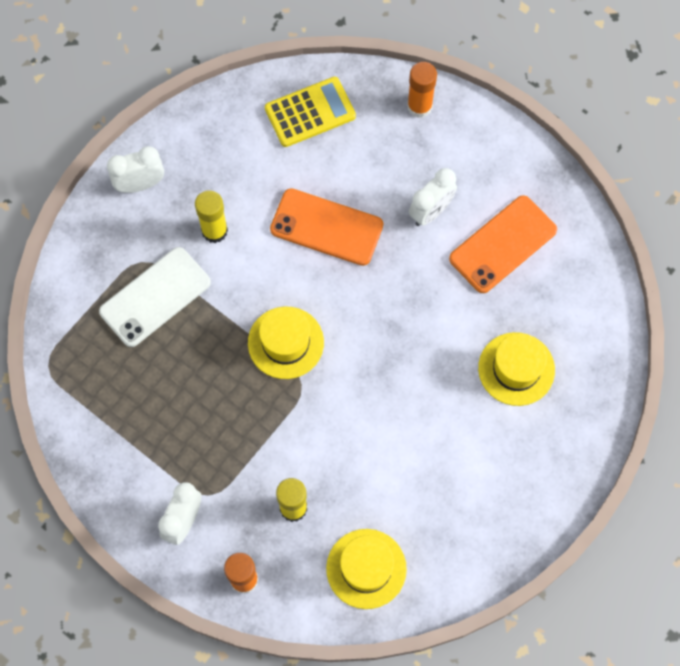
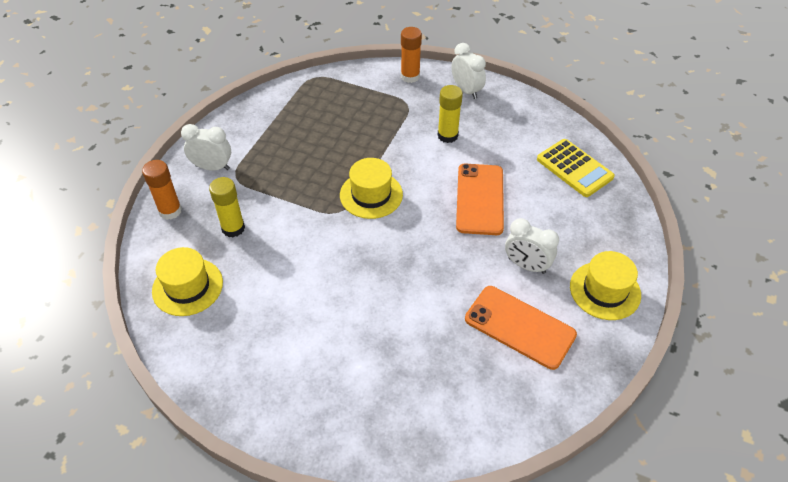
camera: 75 degrees right, 20 degrees down
(155, 297) = (382, 116): white phone -> none
(419, 106) = (621, 237): orange glue stick -> orange glue stick (410, 76)
(516, 369) = (399, 363): yellow hat -> yellow hat (605, 290)

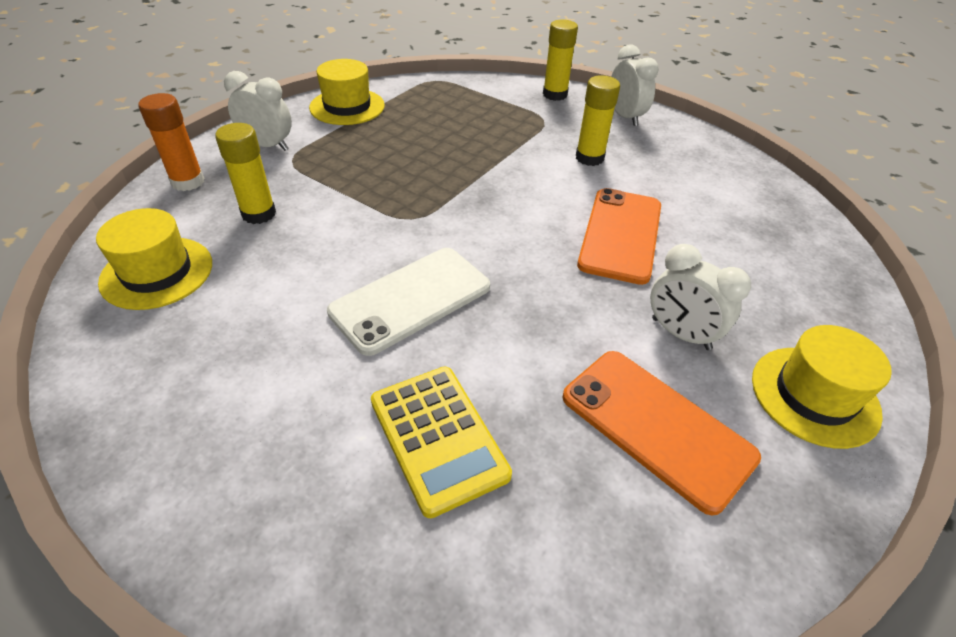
camera: 10 degrees right, 5 degrees down
(358, 274) = (411, 299): none -> white phone
(371, 195) = (464, 206): yellow hat -> yellow hat (347, 107)
(410, 76) = (555, 95): orange glue stick -> yellow glue stick
(574, 168) = (769, 220): yellow calculator -> yellow calculator (438, 438)

